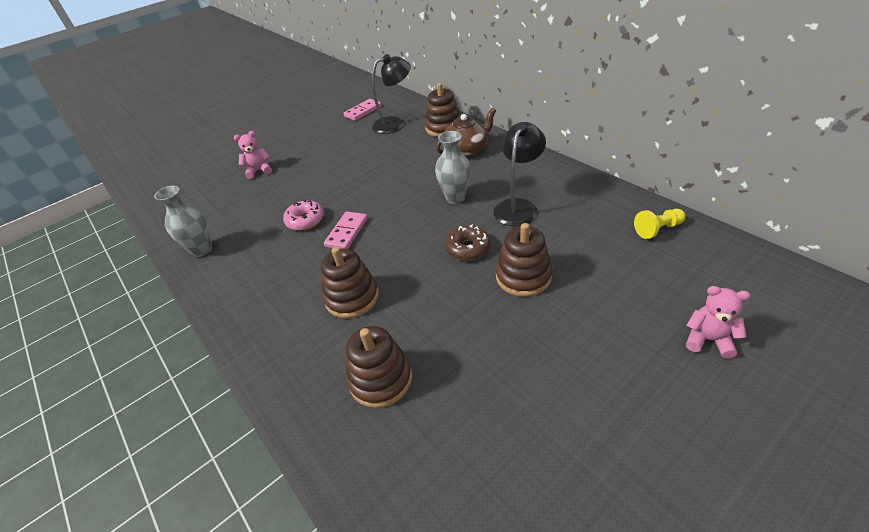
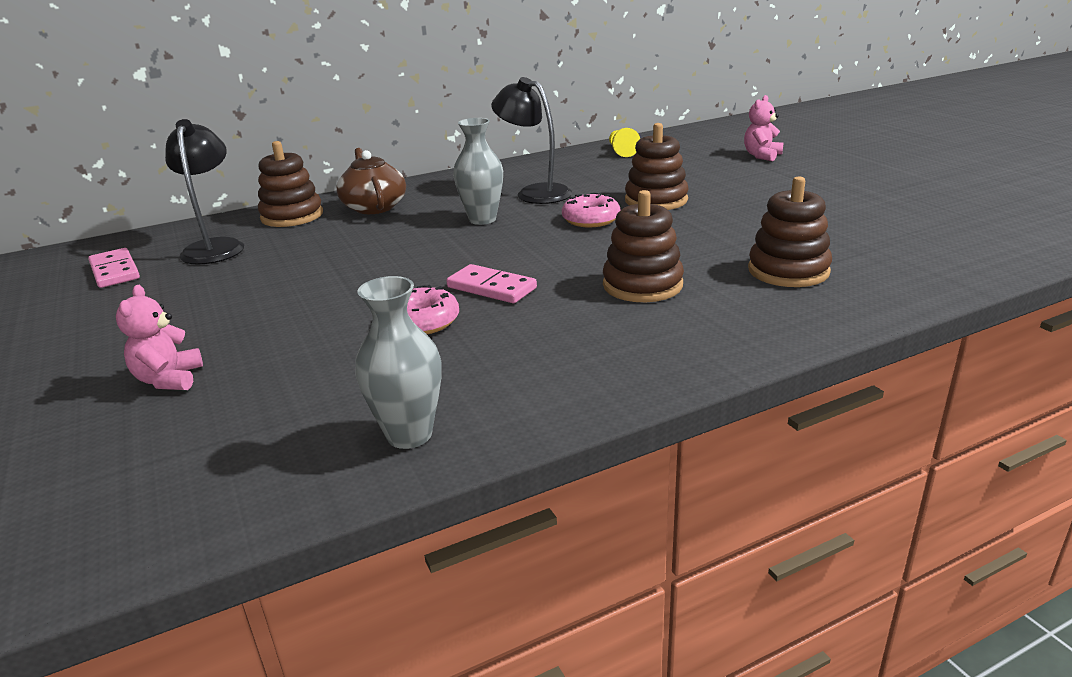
camera: 80 degrees left, 15 degrees down
(467, 248) = (591, 219): brown donut -> pink donut

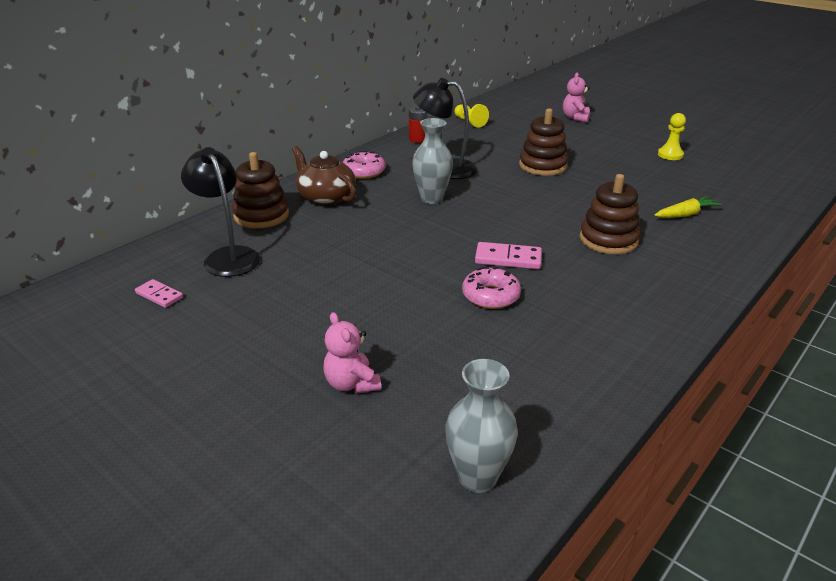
camera: 25 degrees left, 5 degrees up
(115, 271) = (159, 295): pink domino -> pink domino, size x0.66
(409, 435) = (584, 384): grey vase -> grey vase (477, 477)
(540, 163) = (418, 139): none -> red battery
(591, 219) = (514, 189): pink donut -> pink donut (364, 172)
(788, 271) = (686, 214): brown stacking toy -> yellow carrot
(848, 204) = (670, 155): none -> yellow pawn

